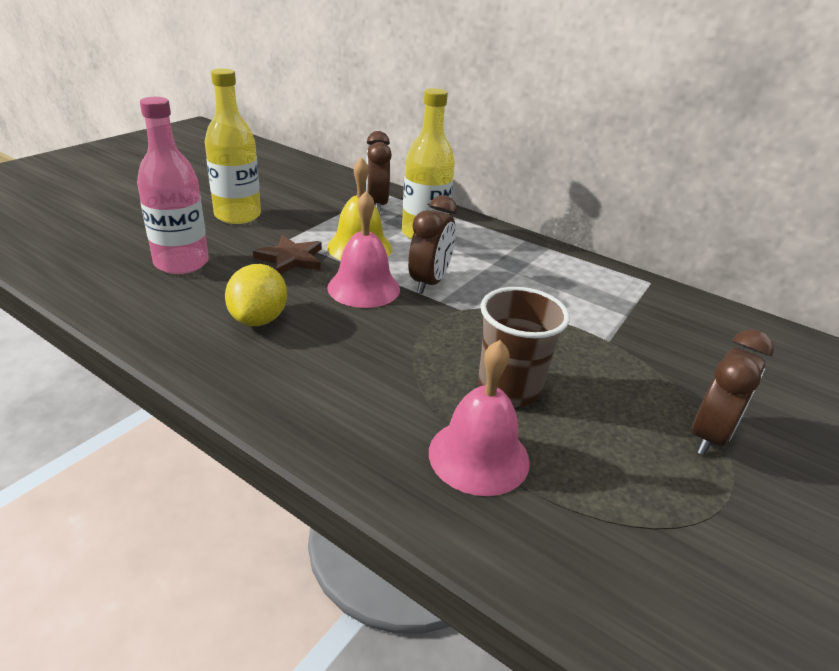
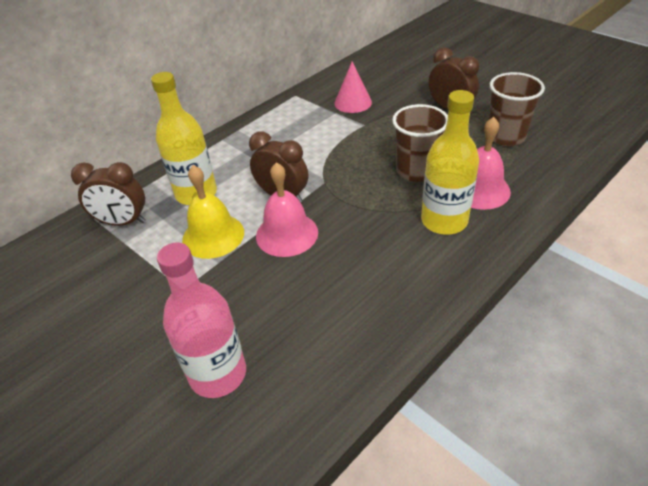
camera: 75 degrees left, 10 degrees up
(237, 215) = (111, 336): yellow bottle -> yellow bottle (444, 221)
(259, 319) = (332, 299): yellow lemon -> none
(291, 259) = (226, 283): brown star -> none
(655, 508) = (505, 136): none -> brown cup
(662, 330) = (353, 102): none -> pink cone

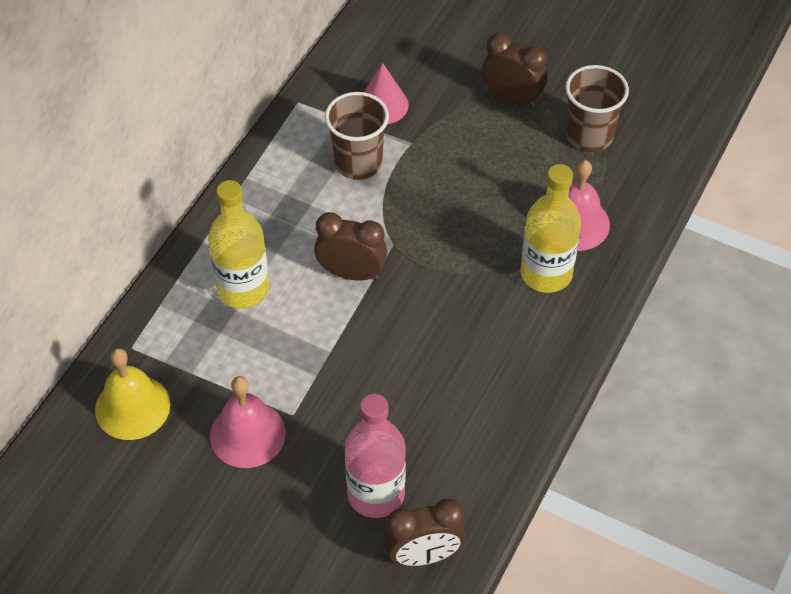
camera: 20 degrees left, 10 degrees up
(123, 222) = (173, 346): brown clock -> brown clock (423, 555)
(213, 235) = (294, 343): yellow bell -> yellow bell (132, 407)
(287, 234) = (378, 324): pink bell -> pink bell (247, 434)
(416, 171) = (497, 208): brown cup -> brown cup (358, 163)

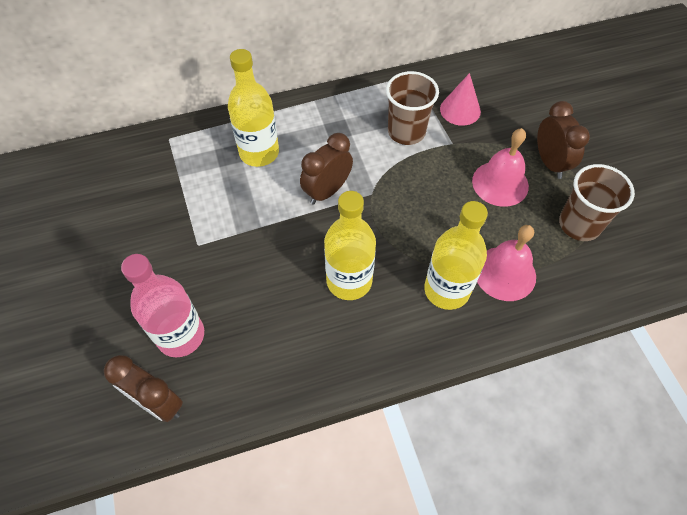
camera: 45 degrees right, 5 degrees up
(132, 407) = (129, 169): yellow bell -> none
(247, 434) = (162, 235): pink bell -> pink bell (500, 183)
(351, 273) = (327, 191): brown clock -> brown clock turned 105 degrees counterclockwise
(461, 332) = (349, 281): none -> yellow bottle

